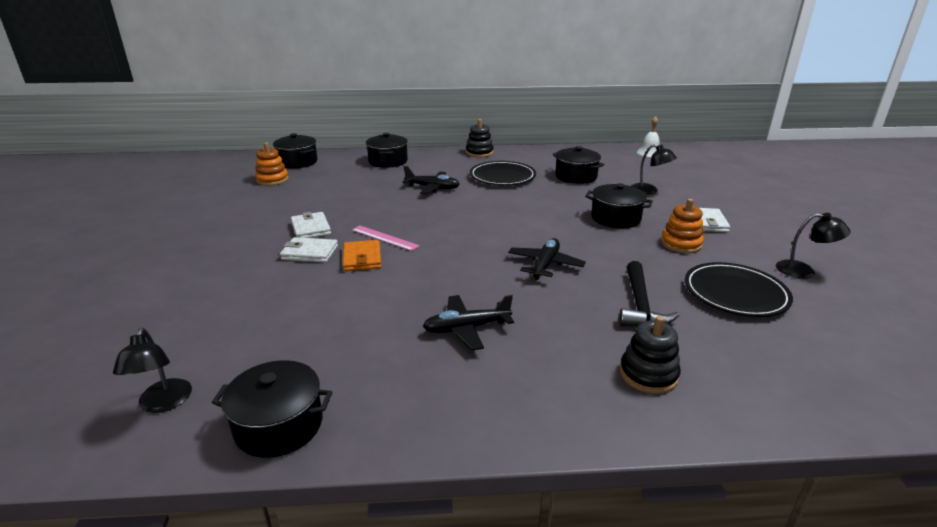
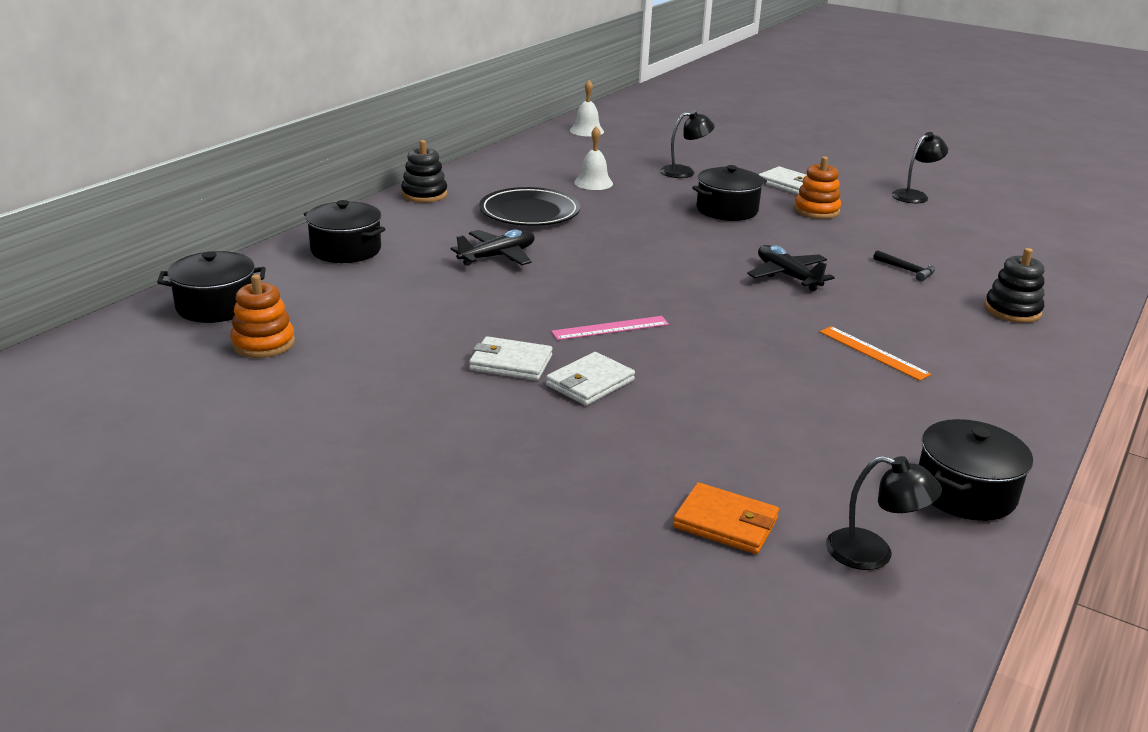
camera: 55 degrees left, 0 degrees up
(362, 258) = (650, 356): orange wallet -> orange wallet (725, 523)
(467, 328) = (873, 353): black plane -> orange ruler
(576, 176) = (593, 183): black pot -> white bell
(640, 305) = (906, 270): black hammer -> black hammer, size x0.55
(735, 293) = (924, 231): black plate -> none

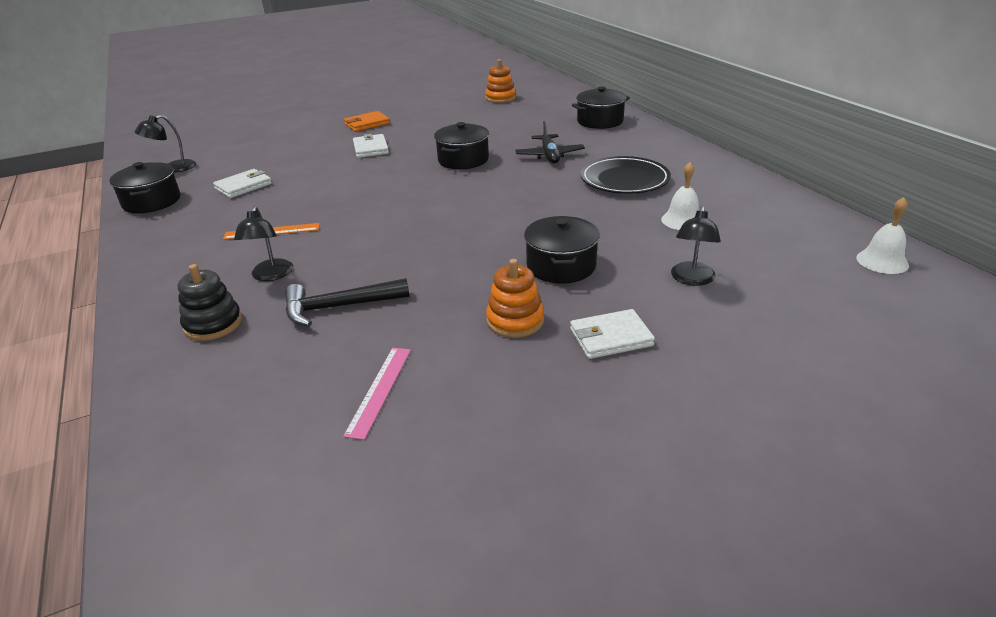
camera: 125 degrees right, 5 degrees up
(216, 306) = (551, 93): black pot -> black pot (463, 160)
(424, 194) = (690, 152): black stacking toy -> none
(510, 363) = (414, 137): white wallet -> white wallet (243, 186)
(610, 328) = (415, 165): pink ruler -> pink ruler (379, 390)
(725, 523) = (239, 149): orange wallet -> orange wallet (367, 124)
(787, 276) = (403, 243): black plane -> none
(906, 270) = (339, 307): black hammer -> black hammer, size x1.81
(914, 195) = (494, 435): black lamp -> black lamp (271, 275)

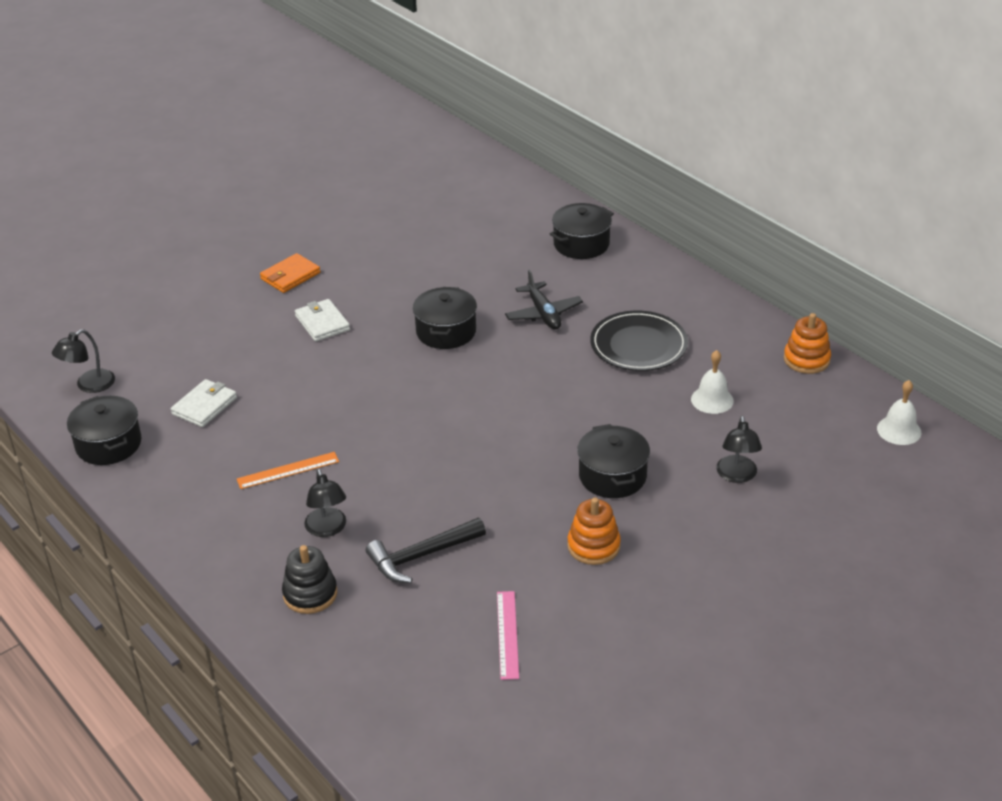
camera: 15 degrees left, 5 degrees up
(500, 98) = (440, 207): orange stacking toy -> orange stacking toy (806, 360)
(610, 337) = (682, 551): white wallet -> none

